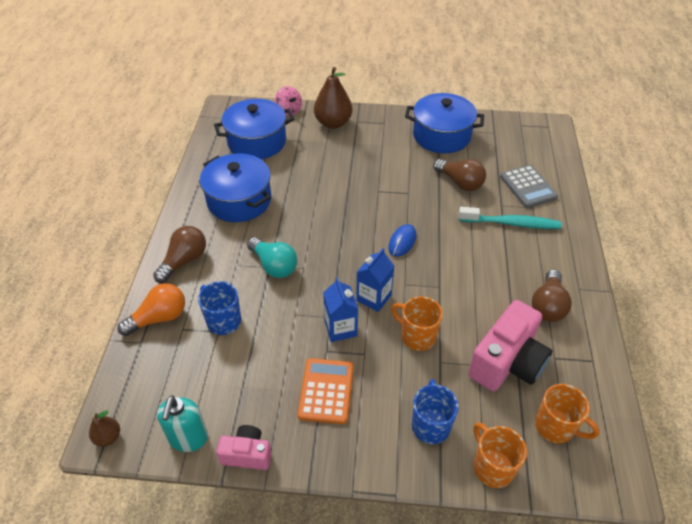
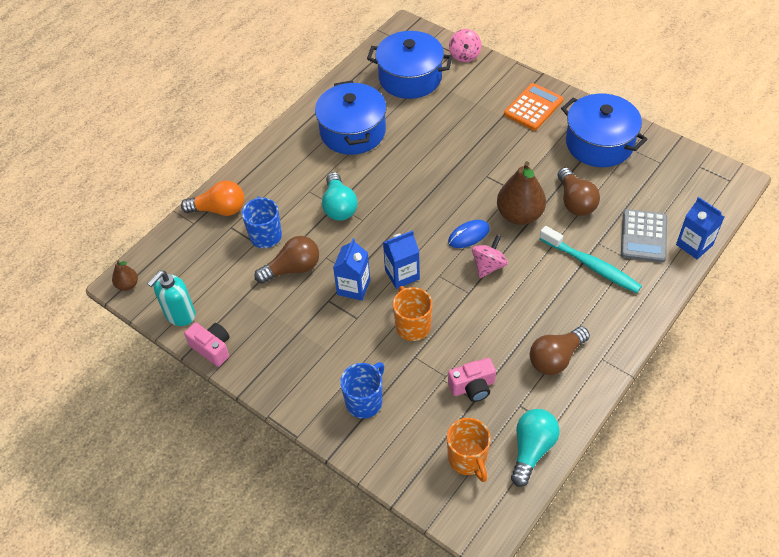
camera: 35 degrees right, 5 degrees up
(184, 261) = (270, 169): brown light bulb -> brown light bulb (293, 268)
(326, 391) = (304, 332): orange calculator -> orange calculator (533, 107)
(333, 123) = (498, 86): brown pear -> brown pear (519, 215)
(437, 258) = (488, 266): none -> pink spinning top
(492, 467) = (387, 459): orange mug -> none
(507, 362) = (472, 387): pink camera -> pink camera, size x0.55
(565, 178) = (694, 245): none -> blue carton
(595, 389) = (532, 449): none -> turquoise light bulb

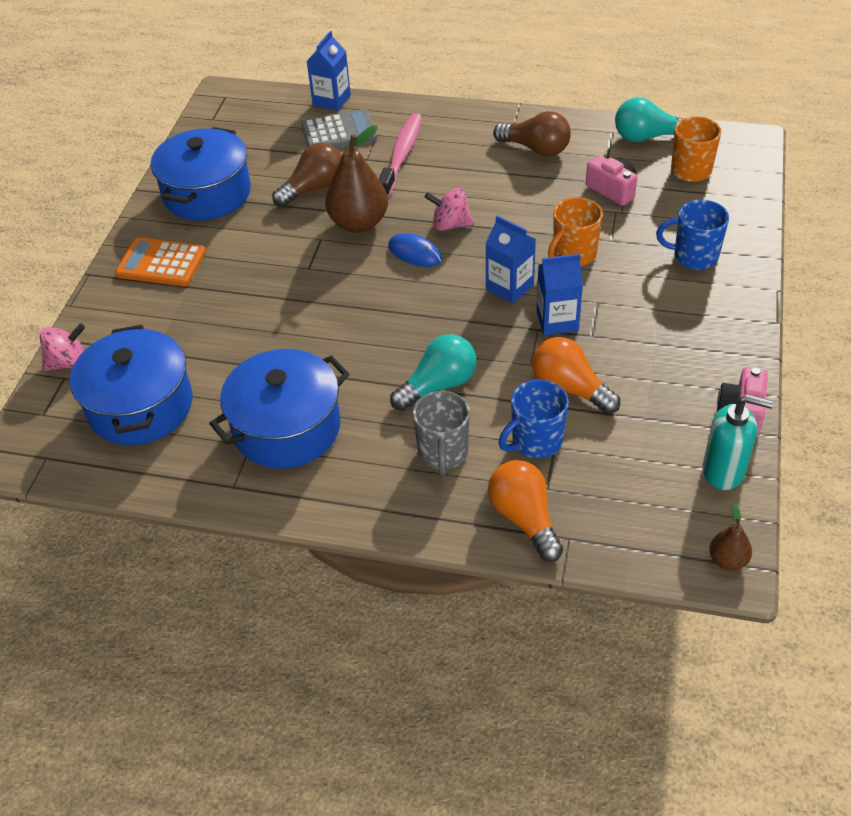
camera: 115 degrees left, 5 degrees down
(287, 191) = (443, 453): none -> grey mug
(293, 268) = (569, 388): brown light bulb -> orange light bulb
(591, 265) = (401, 155): turquoise toothbrush -> pink toothbrush

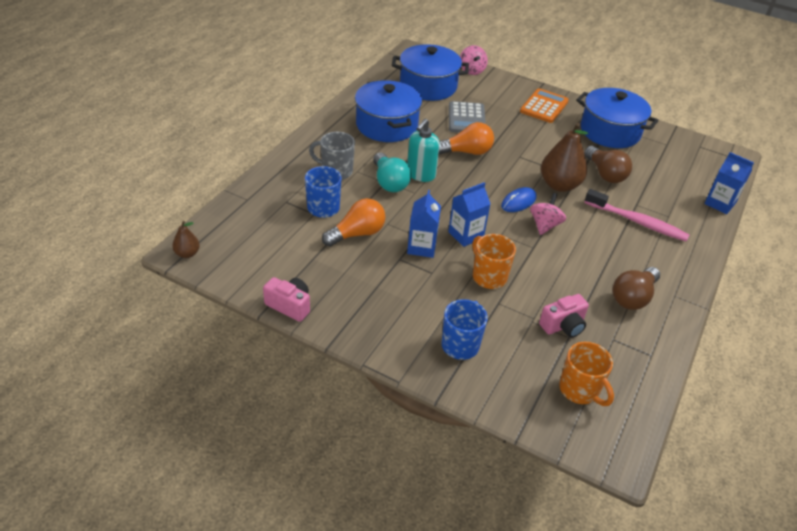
camera: 100 degrees right, 5 degrees down
(339, 132) = (674, 198): grey calculator -> grey calculator (466, 119)
(524, 518) = (271, 187): orange light bulb -> orange light bulb (467, 152)
(647, 137) = (638, 377): turquoise light bulb -> none
(724, 471) = (248, 277): turquoise soap dispenser -> turquoise soap dispenser (420, 175)

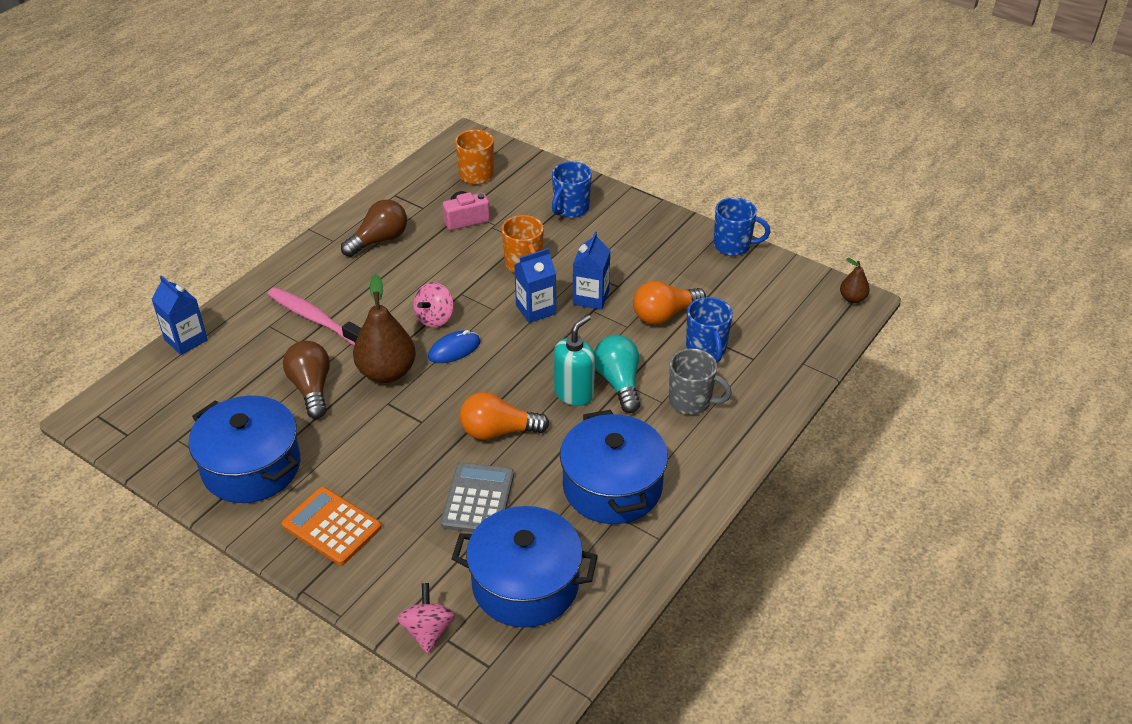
camera: 170 degrees left, 0 degrees up
(289, 305) = (733, 245): pink camera -> blue mug
(544, 106) = (332, 526): orange calculator -> orange calculator turned 90 degrees clockwise

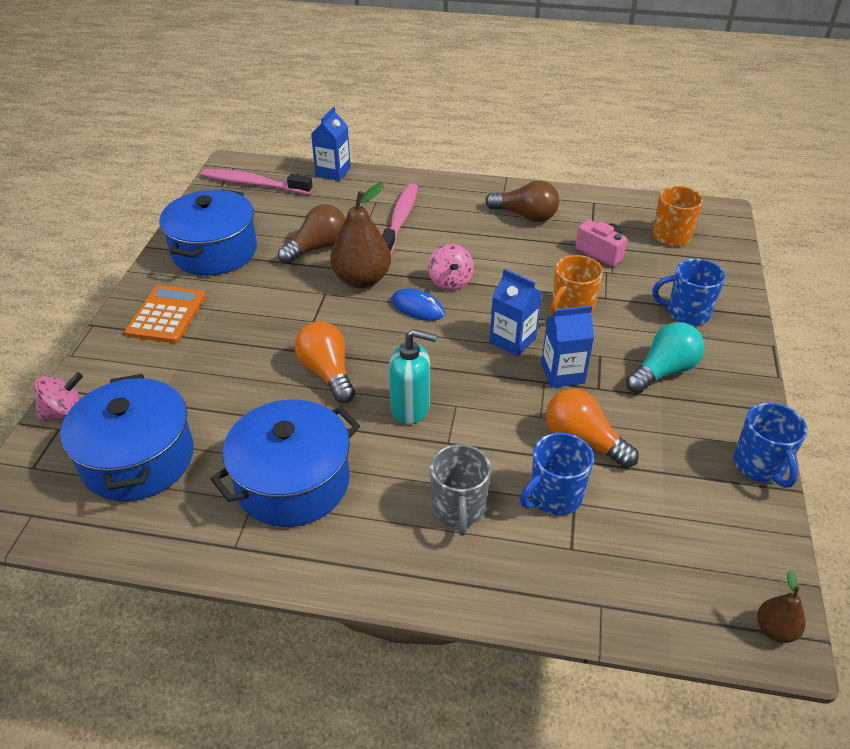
camera: 65 degrees right, 0 degrees up
(150, 406) = (254, 184): none -> pink toothbrush
(435, 318) = (450, 282): pink spinning top -> pink spinning top turned 105 degrees counterclockwise
(478, 499) = (233, 390): grey calculator -> none
(619, 382) = (449, 437): turquoise light bulb -> turquoise light bulb (663, 371)

